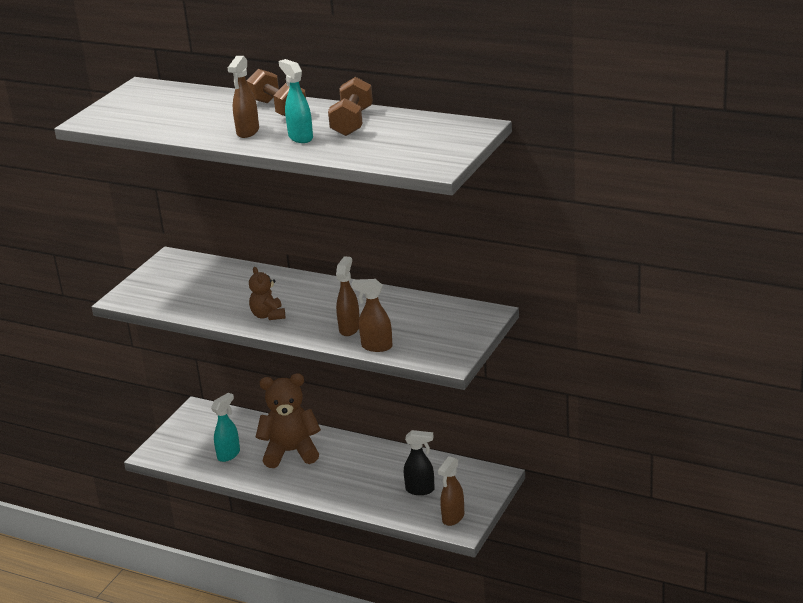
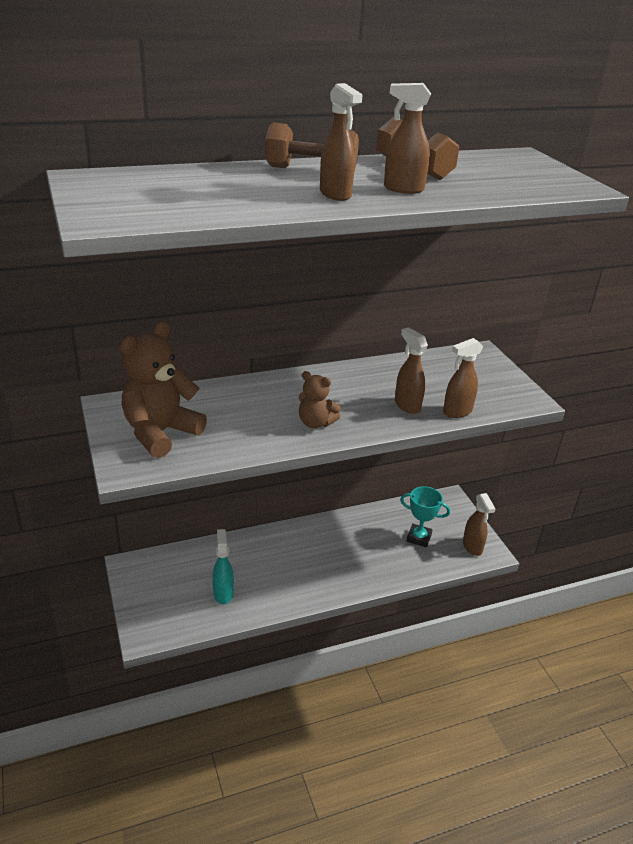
camera: 50 degrees left, 5 degrees up
(291, 452) = (275, 561): brown teddy bear -> brown teddy bear (160, 433)
(300, 137) = (403, 189): turquoise spray bottle -> brown spray bottle
(420, 490) = (419, 538): black spray bottle -> turquoise trophy

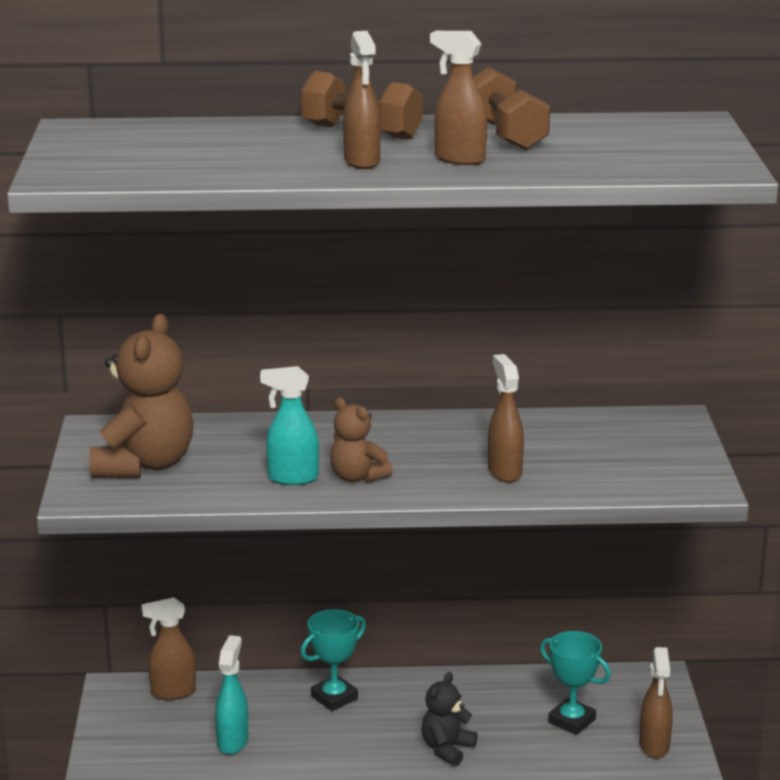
camera: 20 degrees right, 10 degrees down
(160, 433) = (144, 465): brown teddy bear -> brown teddy bear turned 135 degrees clockwise
(272, 430) = (292, 478): none -> turquoise spray bottle
(273, 546) = (334, 697): none -> turquoise trophy
(357, 572) = (447, 749): none -> black teddy bear
(457, 412) = (573, 487): brown spray bottle -> brown spray bottle (172, 693)

